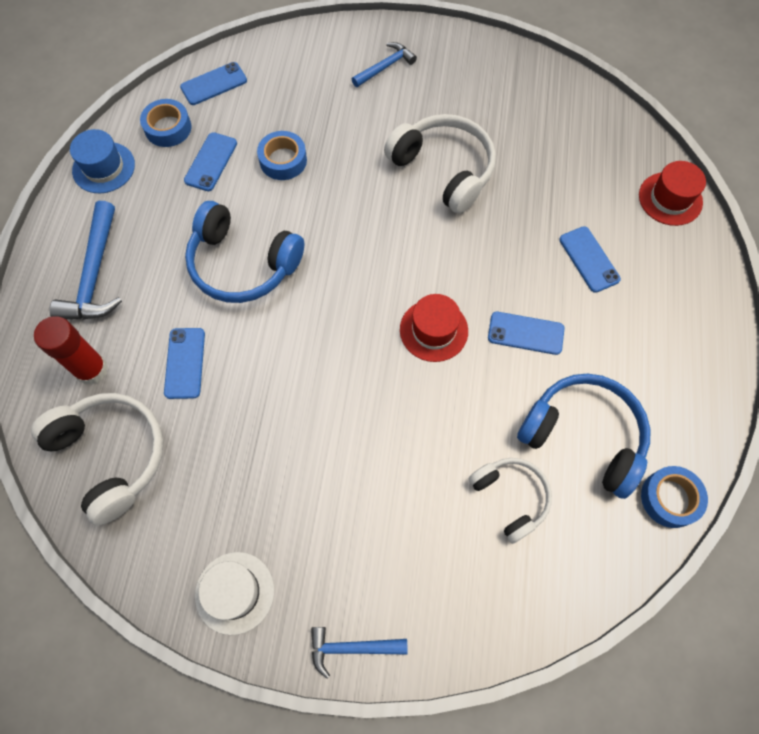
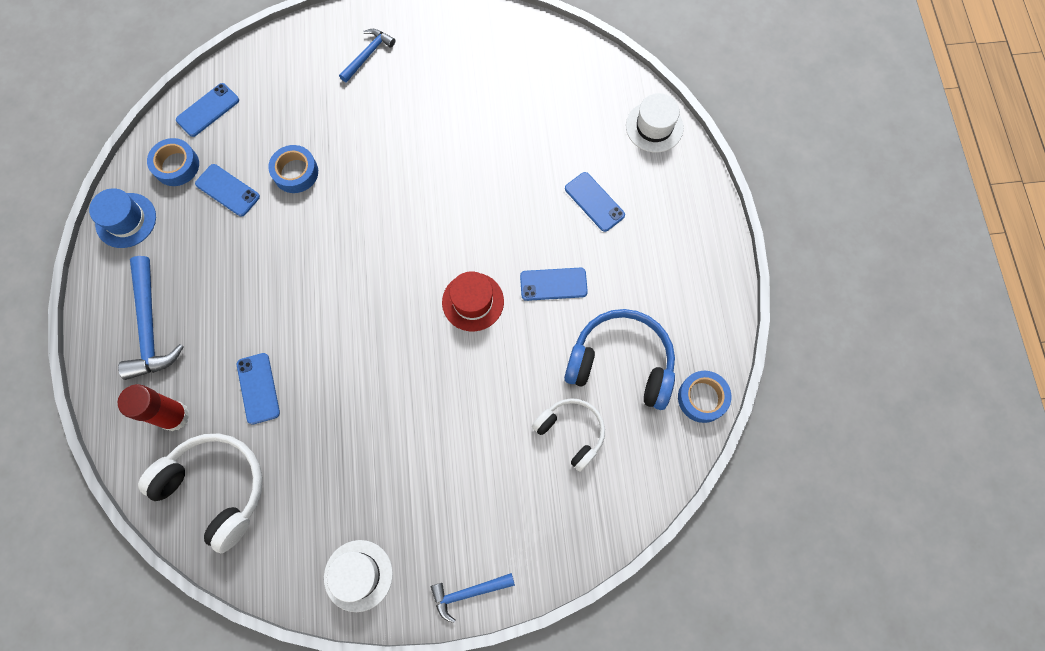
camera: 15 degrees left, 5 degrees up
(211, 162) = (227, 190): blue phone -> blue phone turned 60 degrees counterclockwise
(242, 264) = (285, 283): blue headphones -> none
(444, 169) = (447, 146): white headphones -> none
(670, 199) = (654, 127): red hat -> white hat

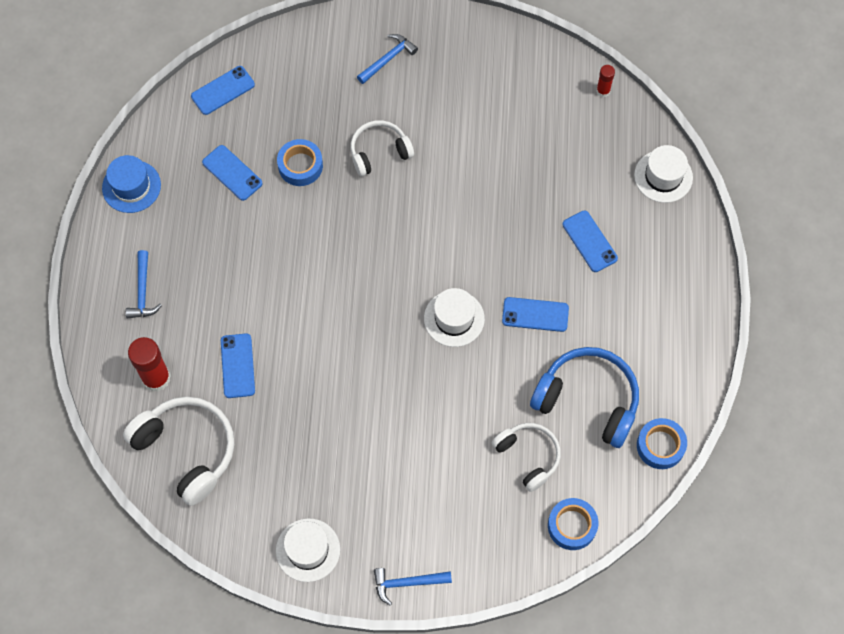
camera: 10 degrees right, 5 degrees down
(150, 326) = (143, 291): blue hammer -> blue hammer, size x0.60
(176, 165) = (186, 141): blue tape -> blue tape (572, 526)
(372, 146) = (379, 152): none -> white headphones
(473, 301) = (454, 318): red hat -> white hat
(581, 54) = (603, 91): none -> red glue stick

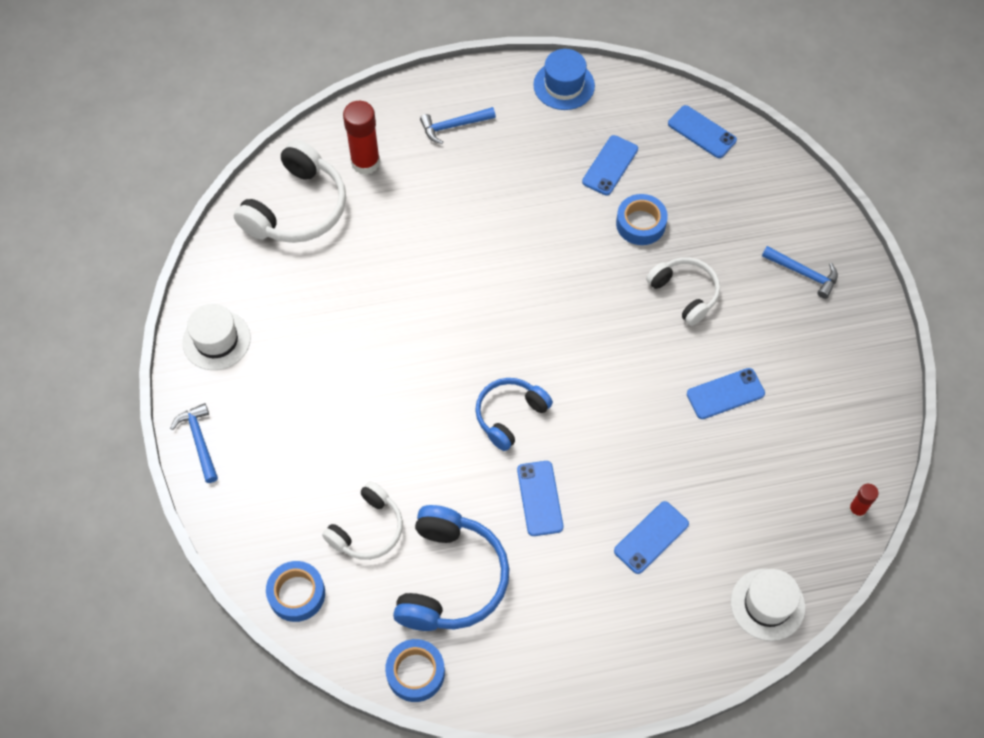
camera: 75 degrees right, 5 degrees down
(237, 366) = (397, 227): blue phone -> blue phone (725, 394)
(454, 318) = (509, 415): white hat -> blue headphones

